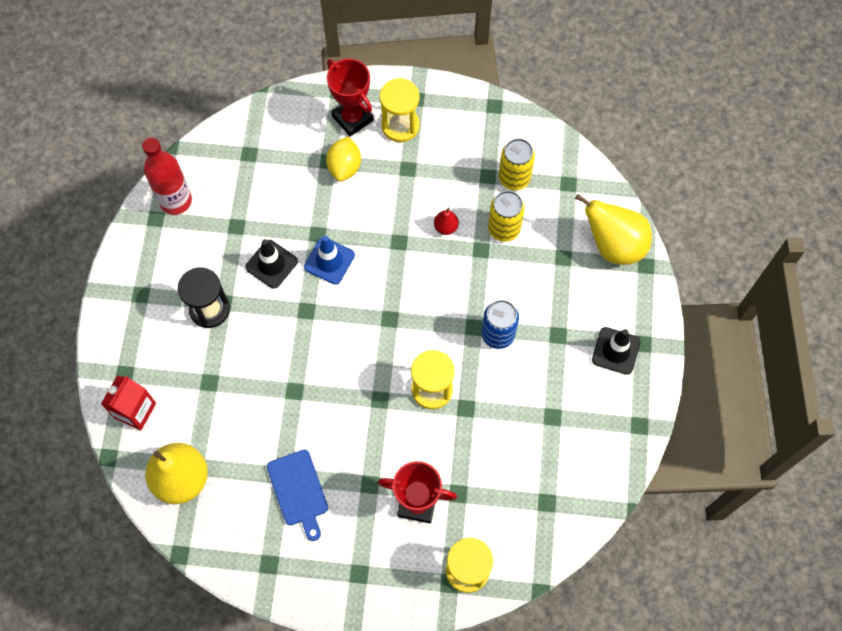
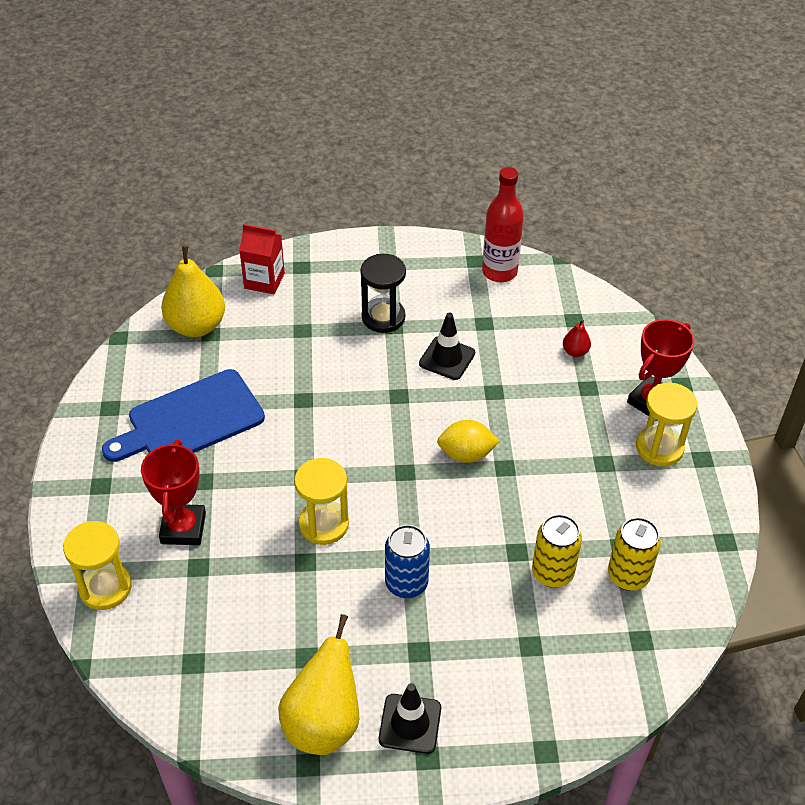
camera: 80 degrees right, 20 degrees down
(298, 491) = (190, 420): blue cutting board -> blue cutting board, size x1.60
(329, 261) = (463, 407): blue traffic cone -> none
(344, 167) = (586, 403): yellow lemon -> yellow lemon (466, 454)
(446, 227) = (537, 511): red pear -> red pear (575, 352)
(613, 245) = (565, 706): yellow pear -> yellow pear (323, 722)

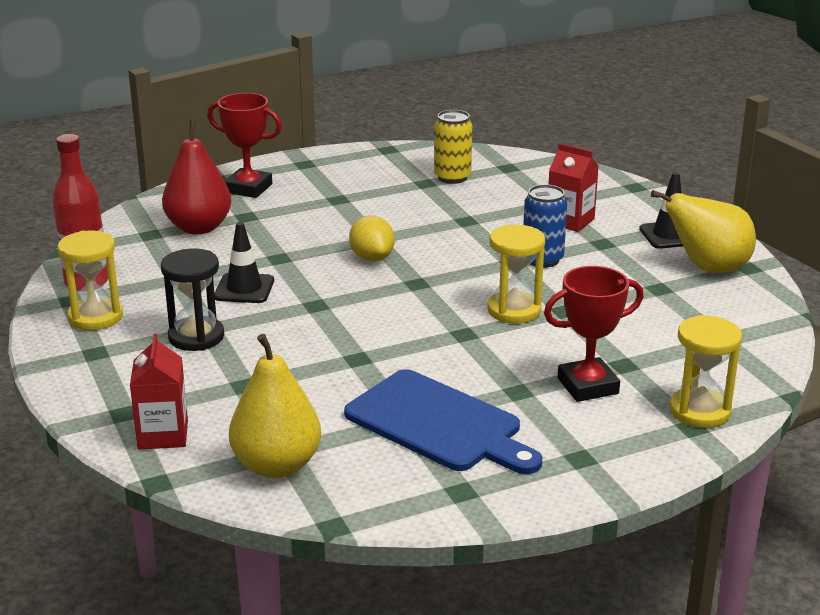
camera: 110 degrees left, 20 degrees down
(480, 643) = (570, 221): none -> red carton
(552, 573) = (475, 204): yellow can -> none
(575, 352) = (199, 228): red pear -> red pear, size x2.25
(659, 448) = (304, 180): yellow hourglass -> yellow hourglass (95, 317)

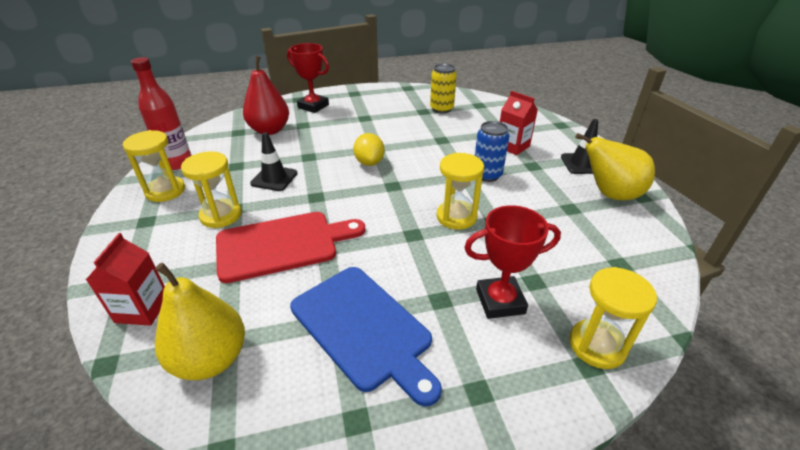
camera: 10 degrees right, 10 degrees up
(196, 337) = (221, 215): black hourglass -> yellow hourglass
(299, 360) = (282, 245): none -> red cutting board

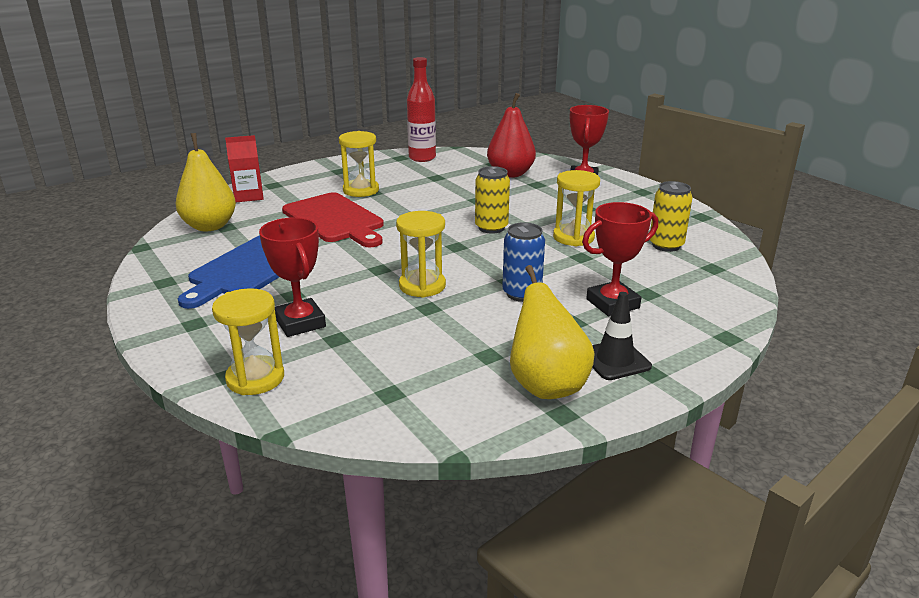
camera: 70 degrees right, 10 degrees down
(165, 191) = (380, 165): yellow hourglass -> yellow hourglass (573, 237)
(274, 178) = (427, 195): black traffic cone -> none
(369, 162) = (491, 228): yellow lemon -> yellow can
(512, 146) = (612, 303): red carton -> red trophy

